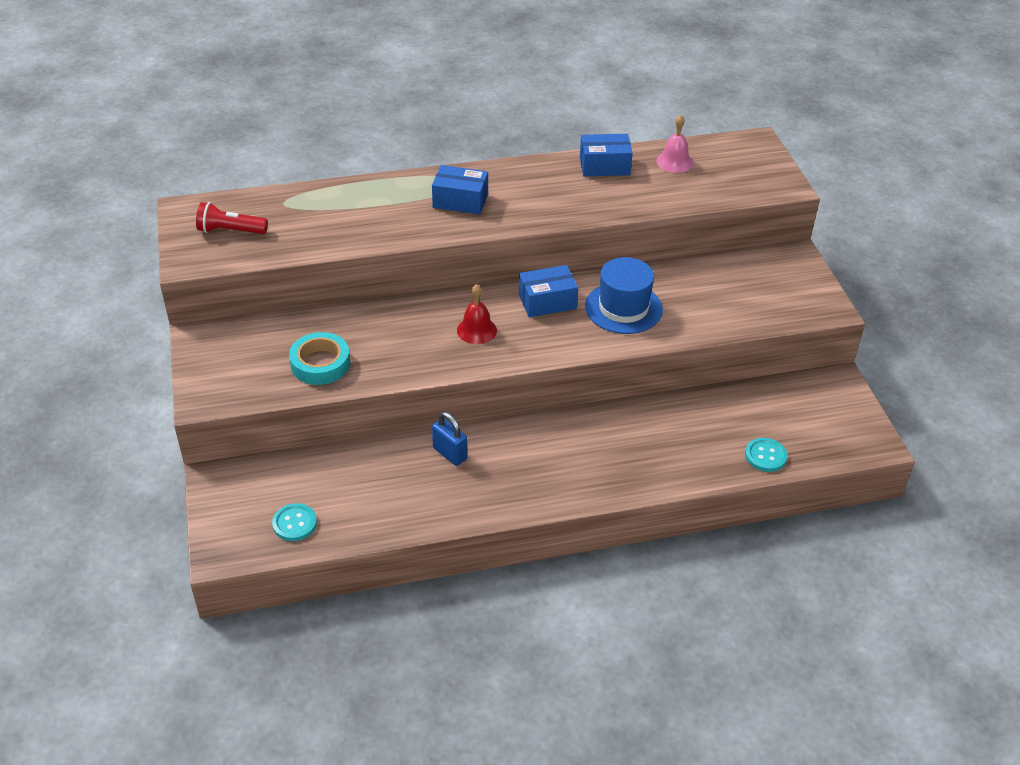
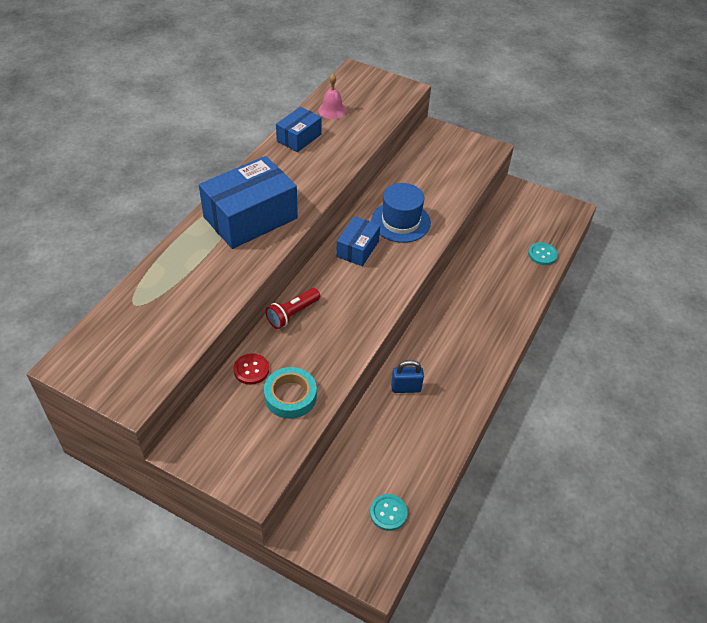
camera: 50 degrees left, 5 degrees up
(230, 231) = (128, 353): red flashlight -> red flashlight (292, 314)
(322, 324) = (251, 370): none -> red button
(460, 201) = (250, 218): blue box -> blue box, size x1.83
(476, 330) = (346, 297): red bell -> none

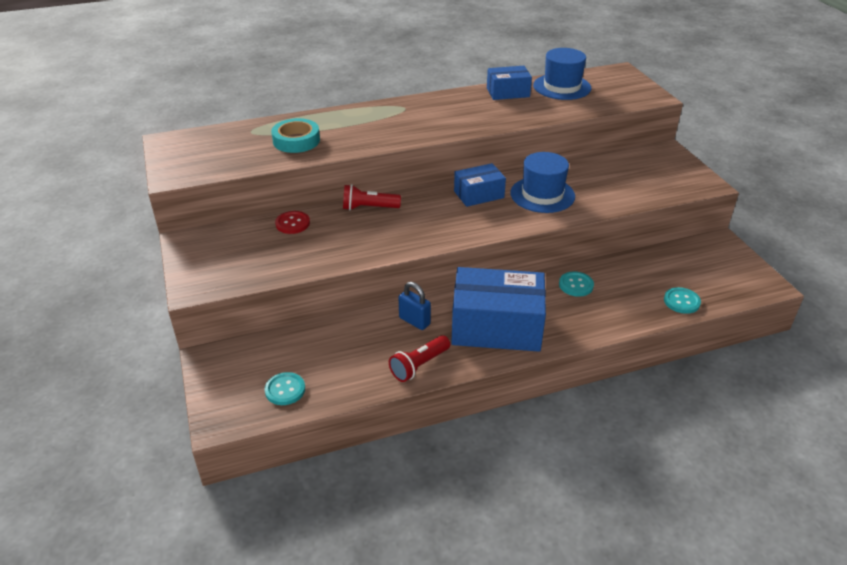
camera: 45 degrees right, 10 degrees down
(250, 218) = (397, 121): blue box -> blue box (496, 327)
(290, 396) = (295, 253): turquoise tape -> turquoise tape (296, 141)
(332, 110) = (562, 87): pink bell -> blue hat
(450, 421) = (419, 365): none -> red flashlight
(471, 283) = (576, 285): none -> turquoise button

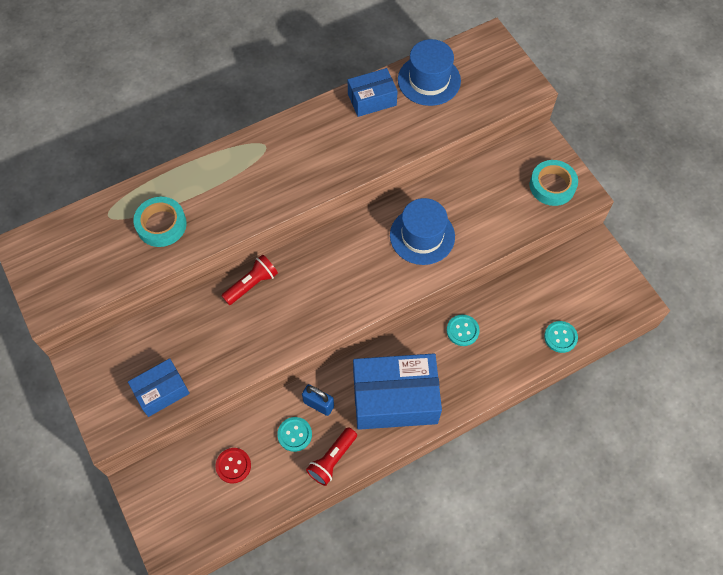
camera: 10 degrees left, 25 degrees up
(285, 390) = (218, 509): turquoise button -> turquoise button (294, 434)
(292, 223) = (180, 321): red button -> red button (233, 466)
(369, 208) = (252, 284): red flashlight -> red flashlight turned 150 degrees clockwise
(478, 194) = (358, 245): blue box -> blue box (161, 391)
(675, 177) = (552, 186): none -> turquoise tape

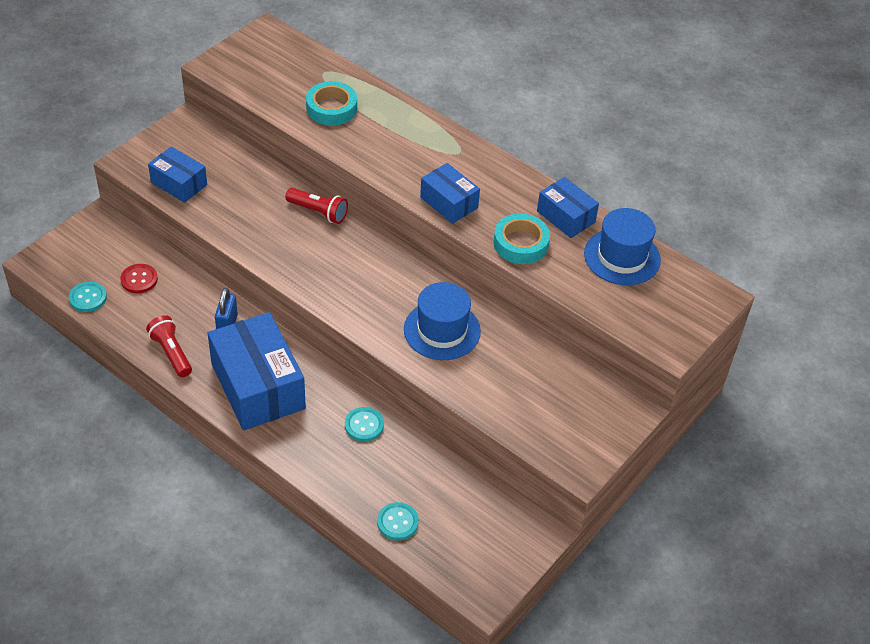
camera: 65 degrees right, 15 degrees down
(294, 434) = (187, 316): turquoise button -> turquoise button (88, 298)
(321, 174) = (449, 203): none -> blue box
(332, 459) = (171, 353): red flashlight -> red flashlight turned 45 degrees clockwise
(552, 186) = (573, 434): turquoise tape -> turquoise tape (520, 243)

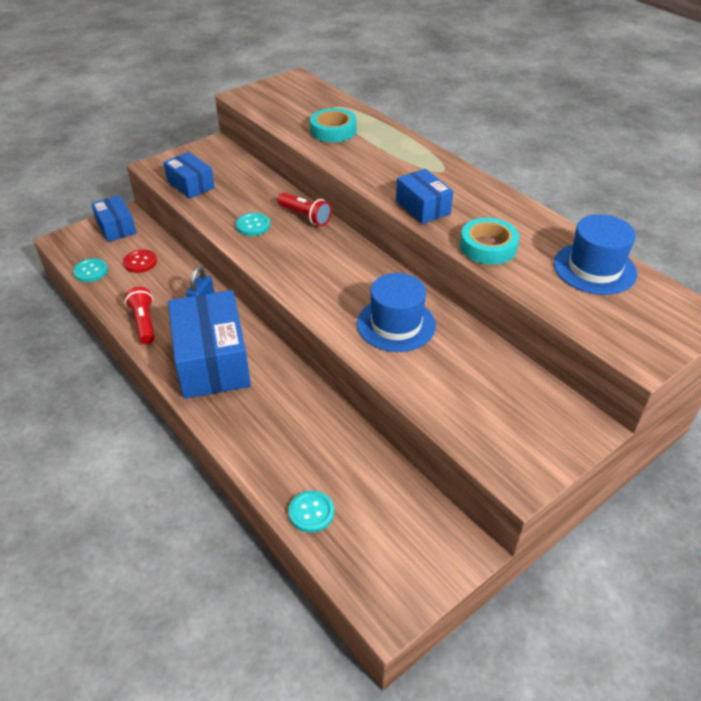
camera: 15 degrees right, 5 degrees down
(364, 425) = (303, 409): turquoise button -> turquoise button (253, 225)
(566, 217) = (539, 229): blue box -> blue box (116, 227)

